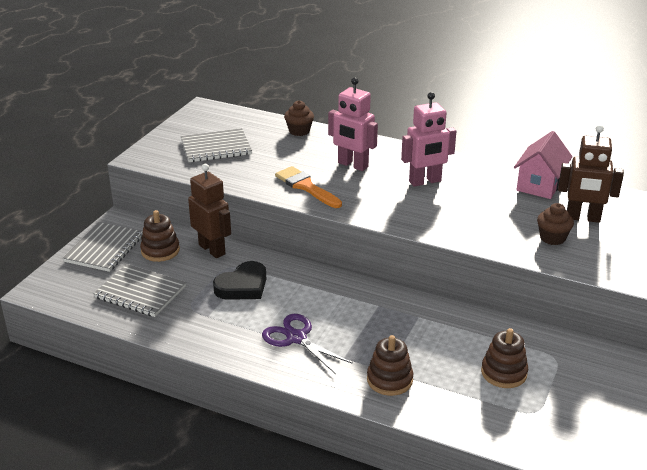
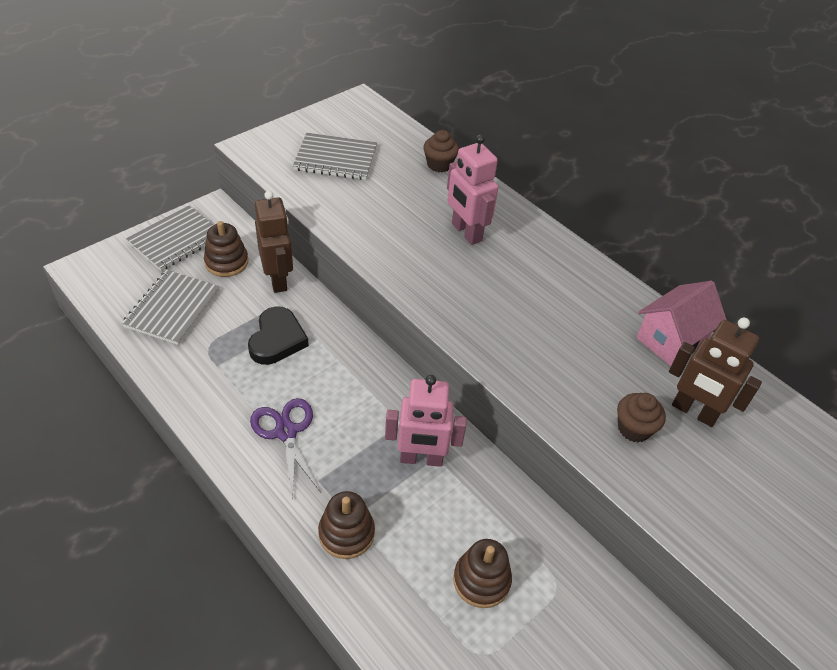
camera: 20 degrees right, 15 degrees up
(140, 292) = (173, 308): grey notebook -> grey notebook turned 60 degrees clockwise
(243, 286) = (277, 339): black heart -> black heart turned 60 degrees counterclockwise
(306, 187) = (393, 245): orange brush -> none
(425, 181) = (533, 285): pink robot -> pink robot (421, 459)

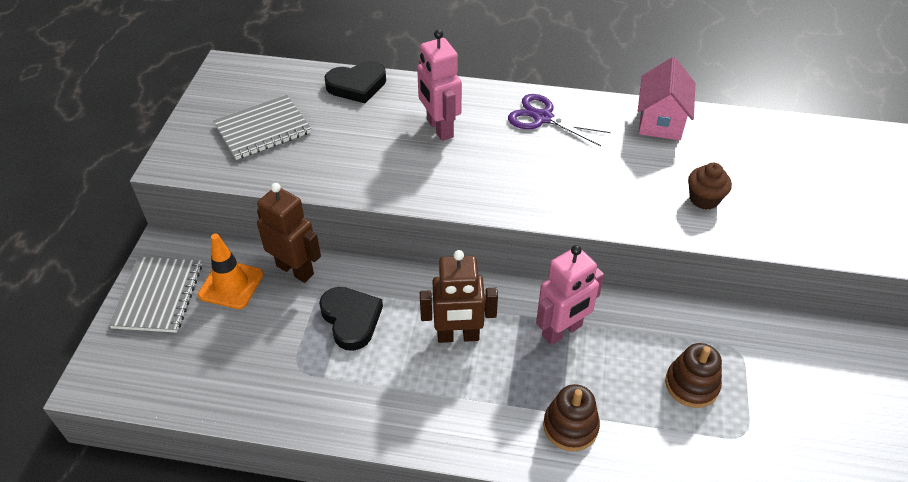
camera: 35 degrees left, 0 degrees up
(173, 308) = (227, 357): grey notebook -> none
(226, 262) = (231, 285): brown stacking toy -> orange traffic cone
(286, 432) = (441, 387): purple scissors -> purple scissors (542, 118)
(439, 165) = (357, 85): brown cupcake -> black heart
(466, 232) = (439, 128): pink robot -> pink robot turned 45 degrees clockwise
(694, 412) = (725, 162): brown robot -> brown robot (458, 336)

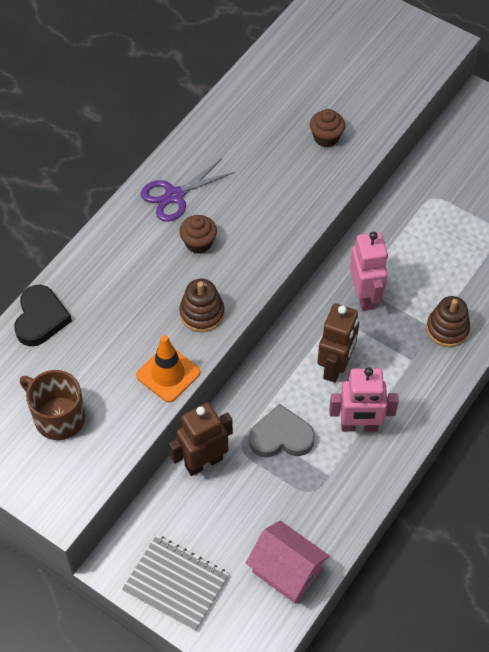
camera: 65 degrees left, 10 degrees up
(231, 285) = (194, 519): orange traffic cone -> orange traffic cone (168, 374)
(263, 129) = (58, 417): grey notebook -> brown mug
(351, 319) = (281, 436): black heart -> grey heart
(439, 128) = (142, 276): pink robot -> pink robot (359, 426)
(501, 151) = (198, 243): none -> brown cupcake
(661, 121) = (227, 118): pink house -> pink house (286, 571)
(691, 385) = (447, 240): brown stacking toy -> brown stacking toy (202, 313)

